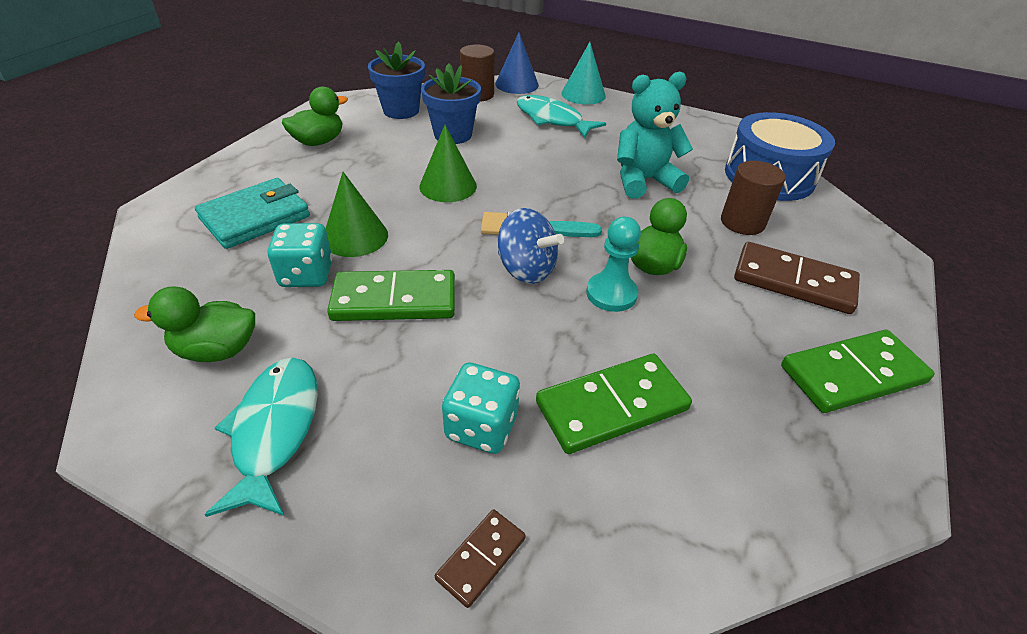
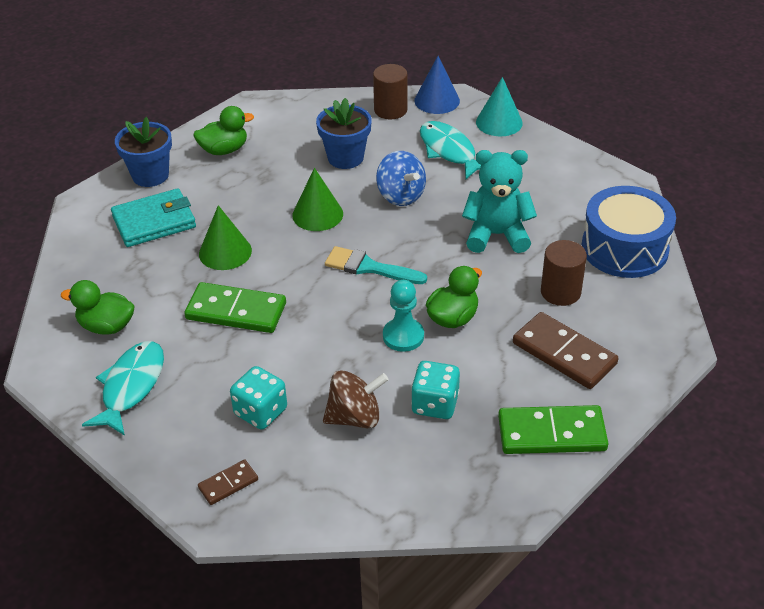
camera: 20 degrees right, 0 degrees up
(306, 275) = (179, 279): turquoise dice -> turquoise dice (435, 404)
(401, 110) = (309, 122): blue flower pot -> blue flower pot (150, 175)
(526, 270) = (346, 304): blue spinning top -> blue spinning top (401, 196)
(611, 406) = (355, 417): green domino -> brown spinning top

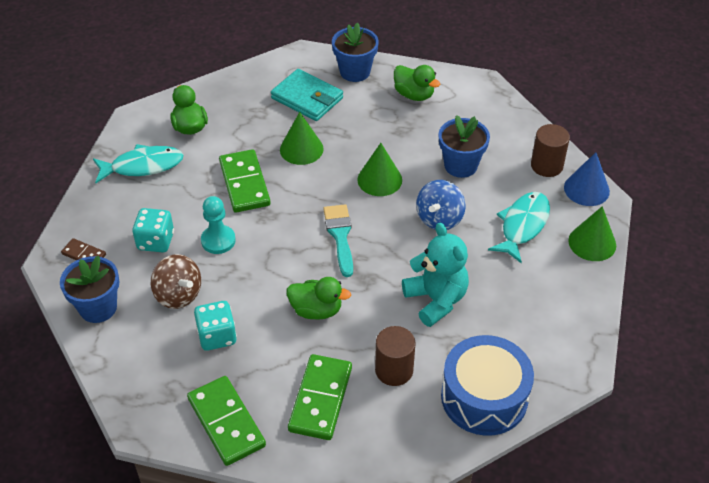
camera: 60 degrees right, 5 degrees up
(322, 494) = (98, 307): none -> blue flower pot
(403, 336) = (277, 288): turquoise pawn -> turquoise pawn (218, 240)
(499, 122) = (592, 243): turquoise cone -> green cone
(564, 353) = (321, 399): brown domino -> green domino

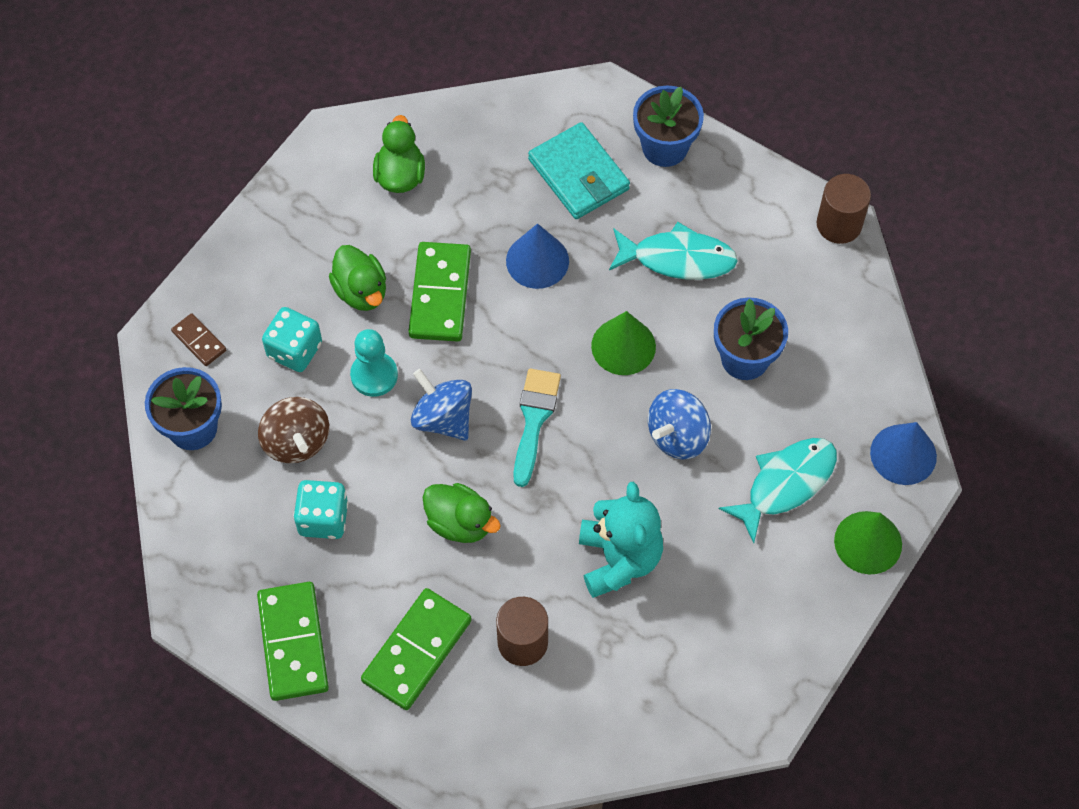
camera: 20 degrees right, 15 degrees up
(143, 166) = (316, 222): turquoise fish -> turquoise fish (678, 259)
(277, 252) = (443, 418): none -> blue spinning top
(301, 149) = (537, 261): green cone -> blue cone
(414, 95) = (732, 215): green duck -> green duck (361, 291)
(484, 397) = (618, 718): blue drum -> none
(546, 165) = (866, 397): brown cylinder -> brown cylinder (839, 224)

